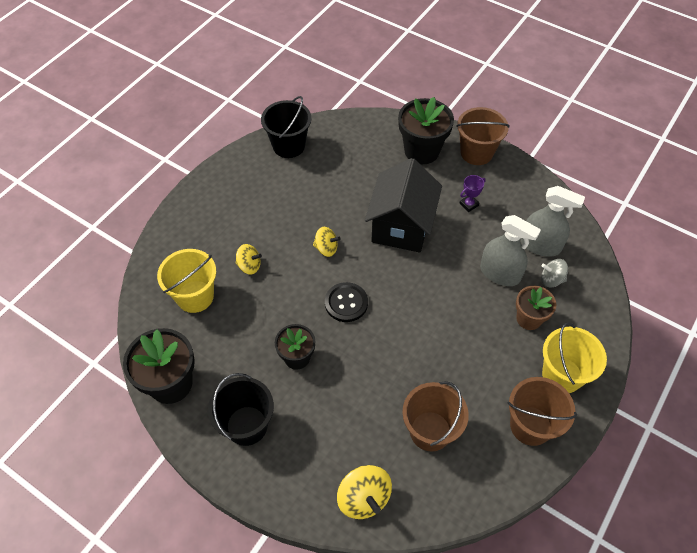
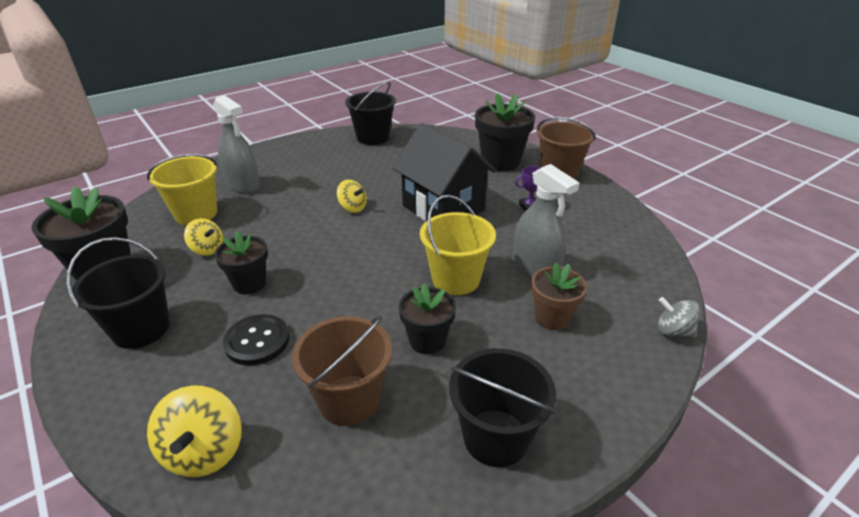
camera: 20 degrees right, 20 degrees down
(249, 266) = (267, 204): yellow spinning top -> yellow spinning top (207, 249)
(346, 303) = (340, 252): black button -> black button (257, 341)
(401, 226) = (443, 208): black house -> black house turned 75 degrees counterclockwise
(455, 367) = (427, 340): none -> black flower pot
(530, 425) = (495, 437): brown bucket -> black bucket
(540, 245) = (599, 255): grey spray bottle -> grey spray bottle (243, 185)
(551, 279) = (600, 288): grey spinning top -> grey spinning top (673, 331)
(562, 375) = (572, 390): yellow bucket -> yellow bucket (456, 279)

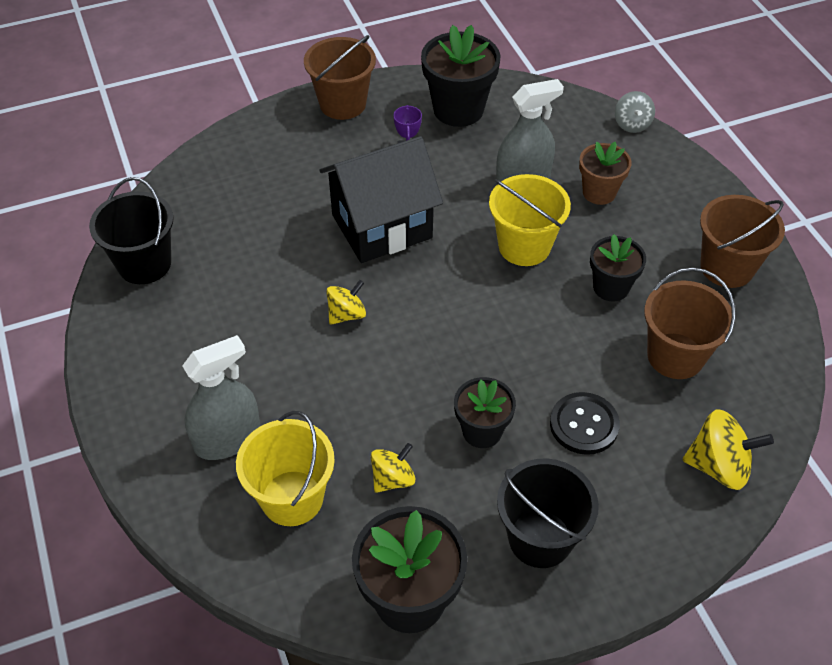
camera: 75 degrees left, 15 degrees up
(495, 437) = (727, 267): black bucket -> brown bucket
(500, 162) = (290, 146): black flower pot -> black flower pot (458, 109)
(673, 331) = (632, 124): grey spinning top -> grey spinning top turned 45 degrees counterclockwise

